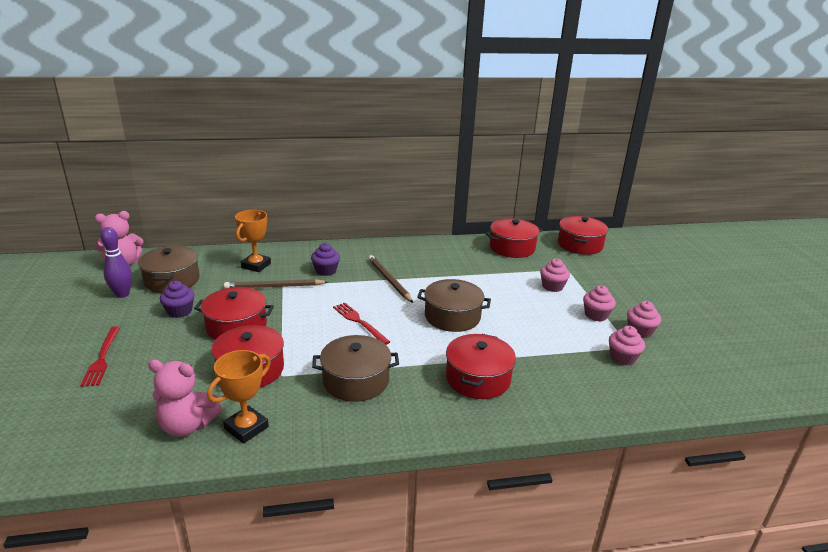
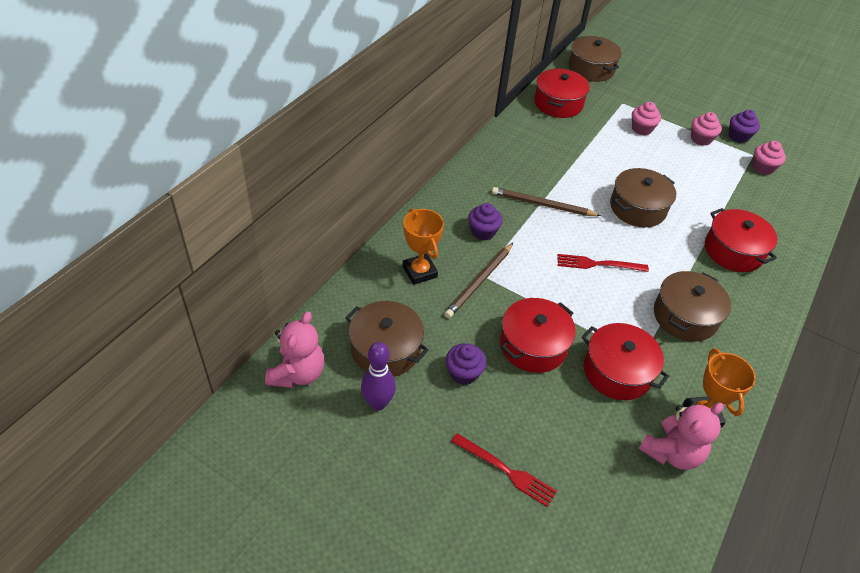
camera: 50 degrees left, 20 degrees up
(580, 245) = (591, 69): red pot -> brown pot
(640, 331) = (738, 136): pink cupcake -> purple cupcake

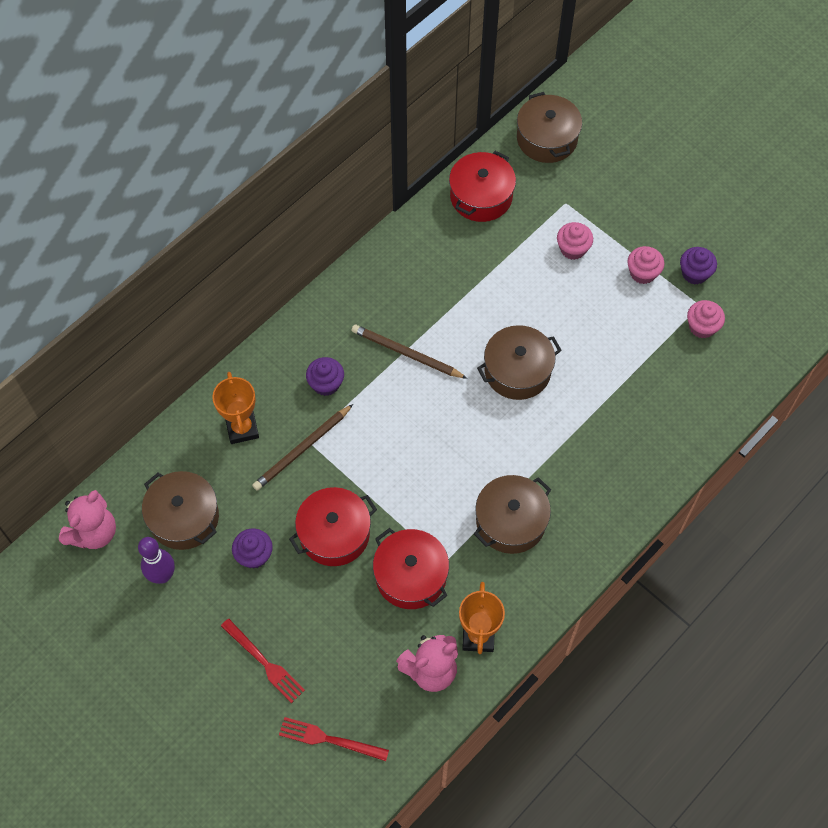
camera: 15 degrees right, 15 degrees up
(598, 264) = (441, 443): red fork -> red fork (330, 739)
(733, 251) = (605, 444): red pot -> none

